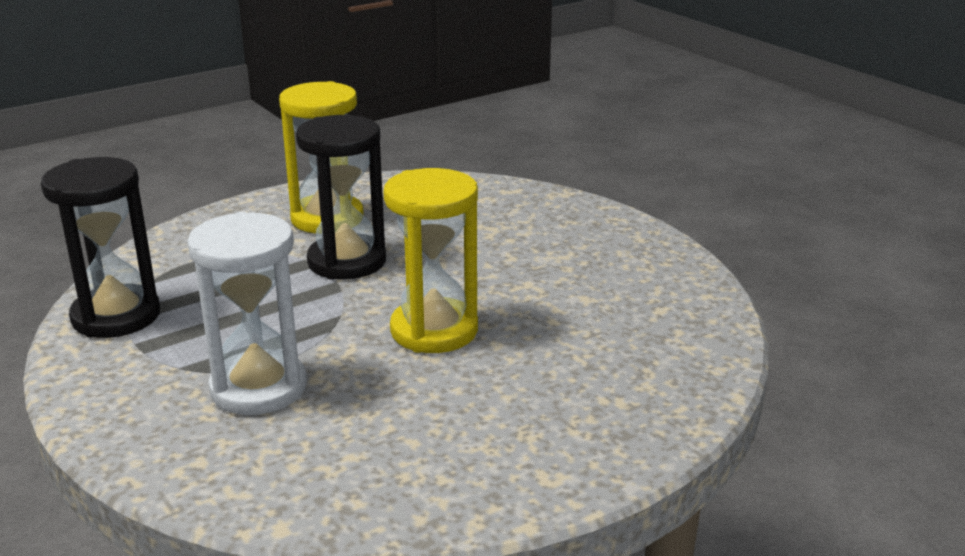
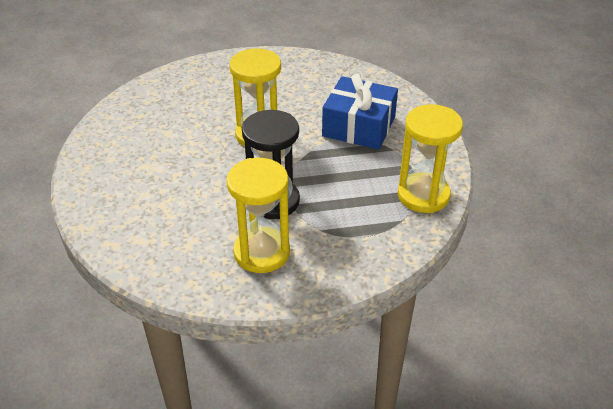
camera: 155 degrees left, 15 degrees up
(116, 316) = (423, 195): black hourglass -> yellow hourglass
(258, 388) = (359, 126): white hourglass -> blue gift

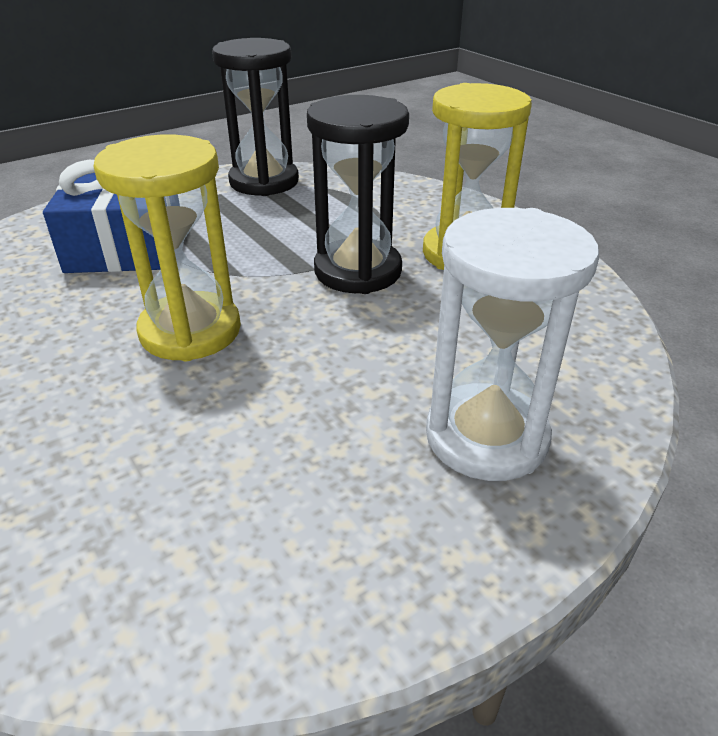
camera: 115 degrees left, 5 degrees down
(124, 195) = (486, 437): none -> white hourglass
(423, 195) = (264, 182): yellow hourglass -> black hourglass

